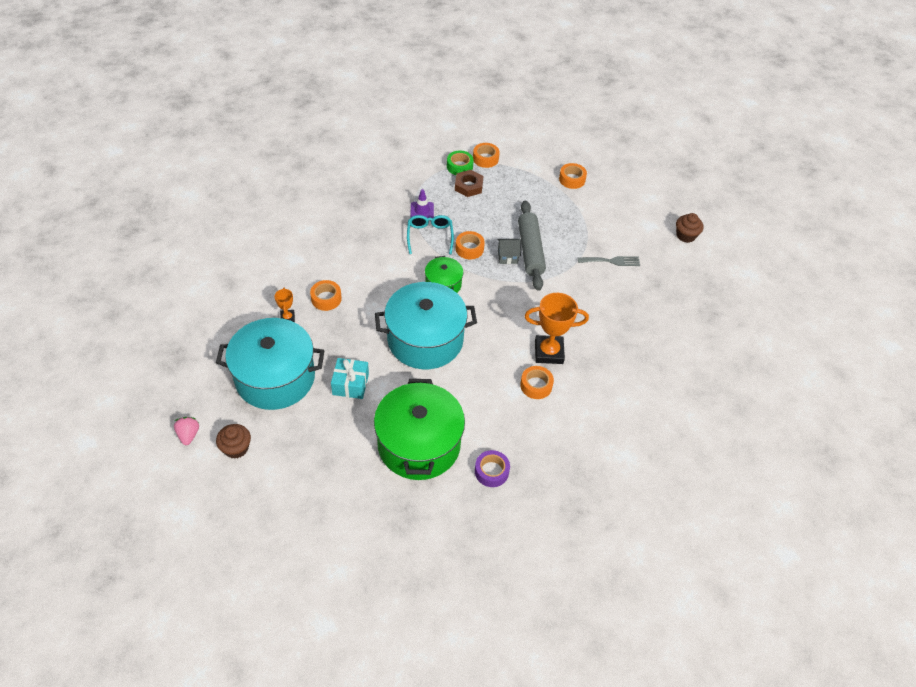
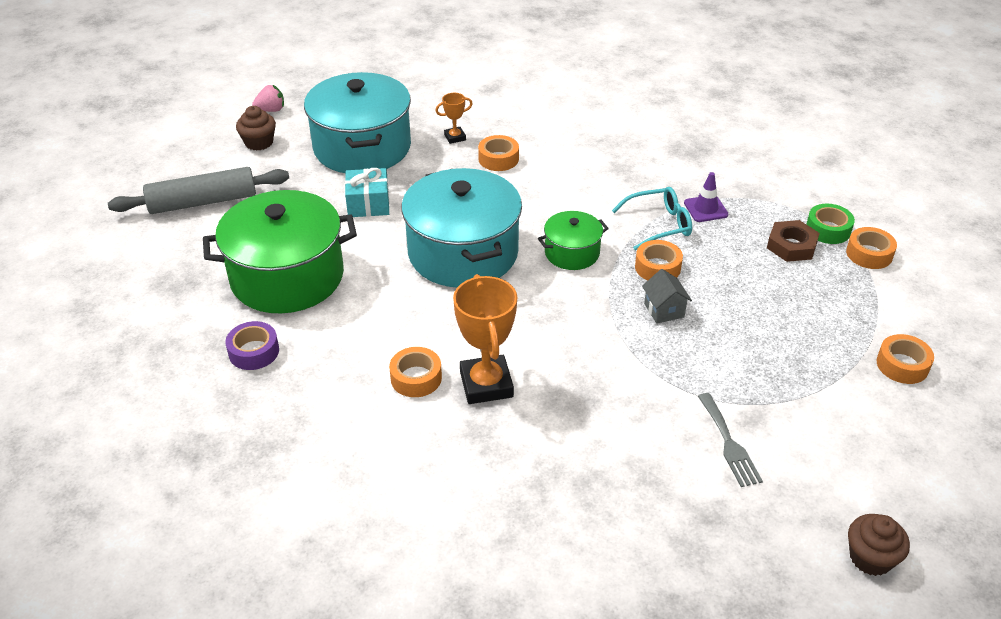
camera: 80 degrees right, 10 degrees down
(530, 250) = (693, 334): grey rolling pin -> grey rolling pin (203, 202)

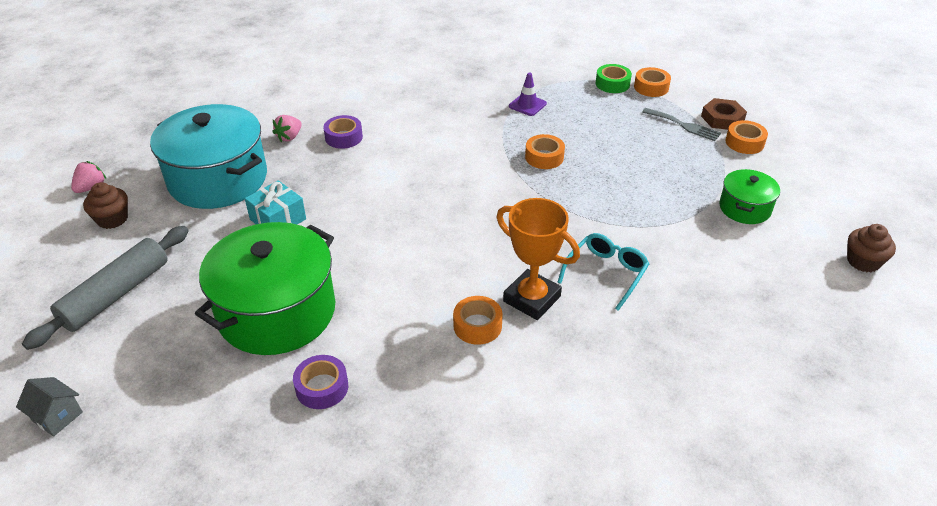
camera: 40 degrees left, 0 degrees up
(455, 137) = (289, 137): orange trophy -> pink strawberry
(463, 253) = (400, 217): turquoise pot -> none
(498, 159) = (344, 137): orange tape -> purple tape
(572, 253) = (477, 176): green pot -> green pot (744, 208)
(659, 224) = (511, 129): turquoise glasses -> turquoise glasses (606, 273)
(664, 310) = (582, 182): grey house -> grey house (57, 416)
(729, 443) = (719, 243): grey fork -> grey fork (684, 125)
(791, 246) = (604, 103): brown nut -> brown nut (722, 118)

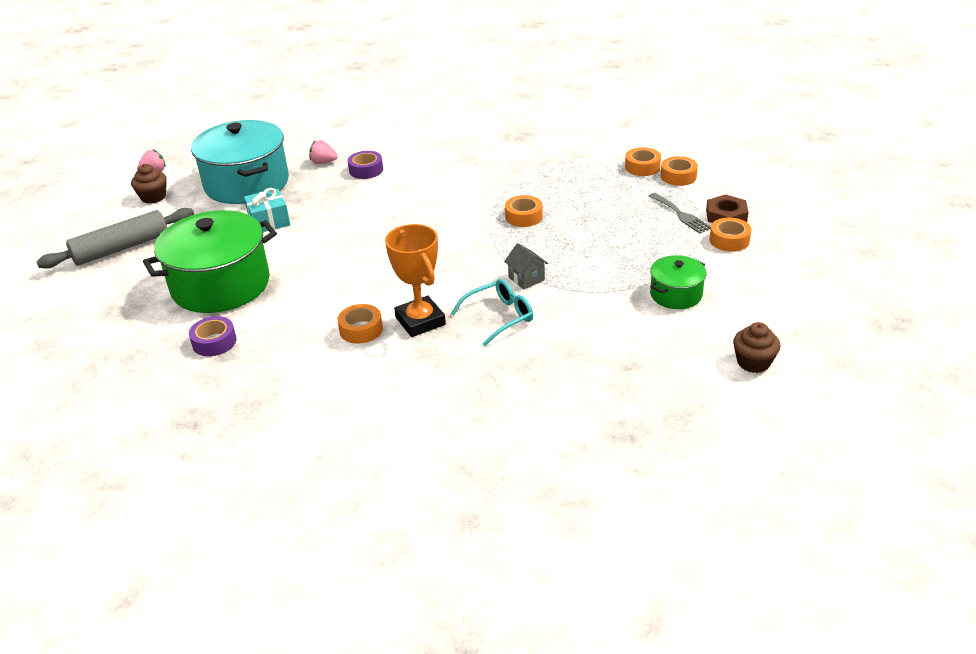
camera: 25 degrees right, 5 degrees down
(57, 416) = (34, 315): grey house -> grey house (526, 279)
(289, 137) = (323, 162): pink strawberry -> pink strawberry turned 45 degrees clockwise
(527, 105) = (545, 172): purple traffic cone -> none
(612, 84) = (642, 167): green tape -> orange tape

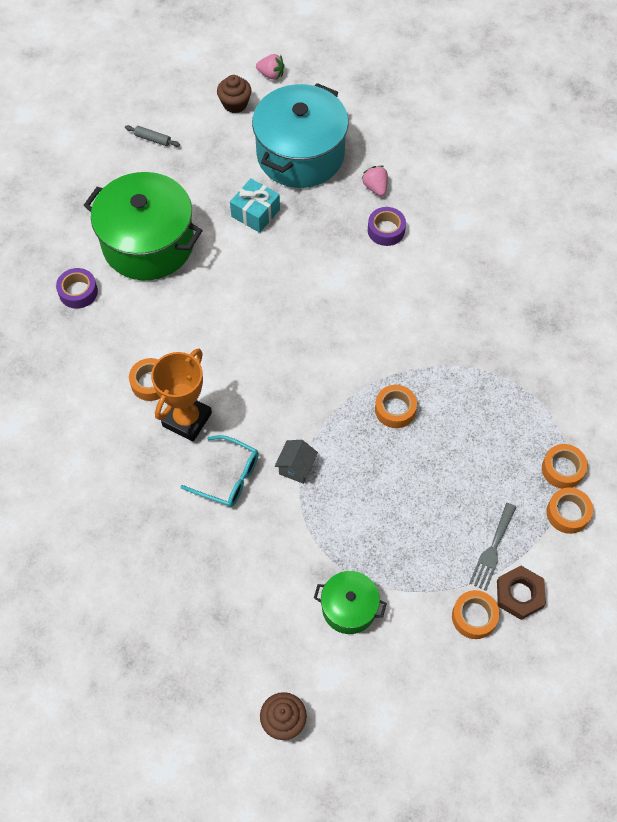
camera: 55 degrees right, 25 degrees up
(121, 248) = (153, 139): grey rolling pin -> grey rolling pin, size x0.41

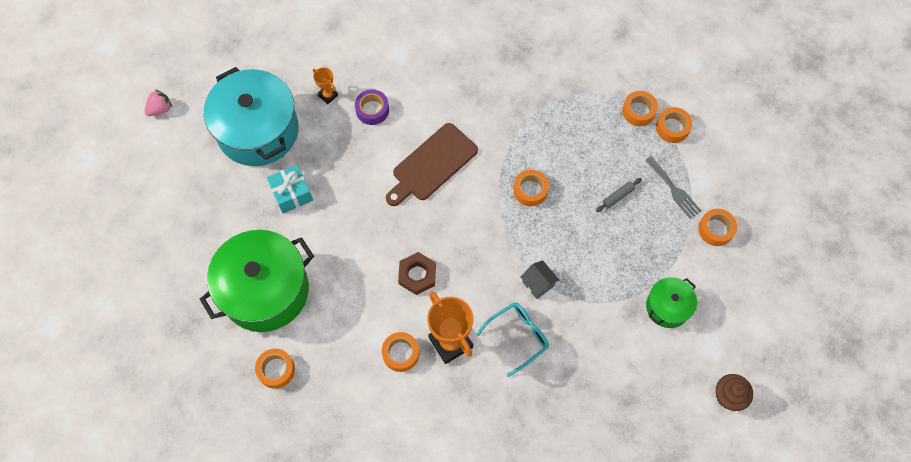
camera: 60 degrees left, 5 degrees up
(78, 292) = (276, 370): purple tape -> orange tape
(153, 139) = (159, 234): grey rolling pin -> grey rolling pin (618, 196)
(235, 104) = (170, 152): brown cupcake -> none
(363, 309) = (432, 164): none -> brown cutting board
(375, 187) = (328, 95): pink strawberry -> orange trophy
(519, 594) = (714, 192): brown nut -> brown nut (417, 275)

